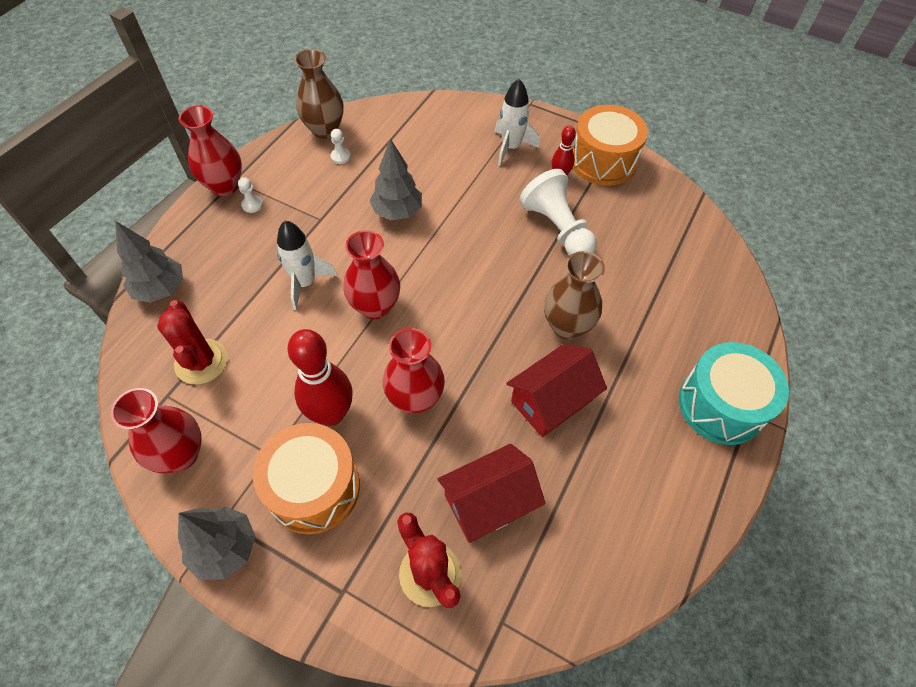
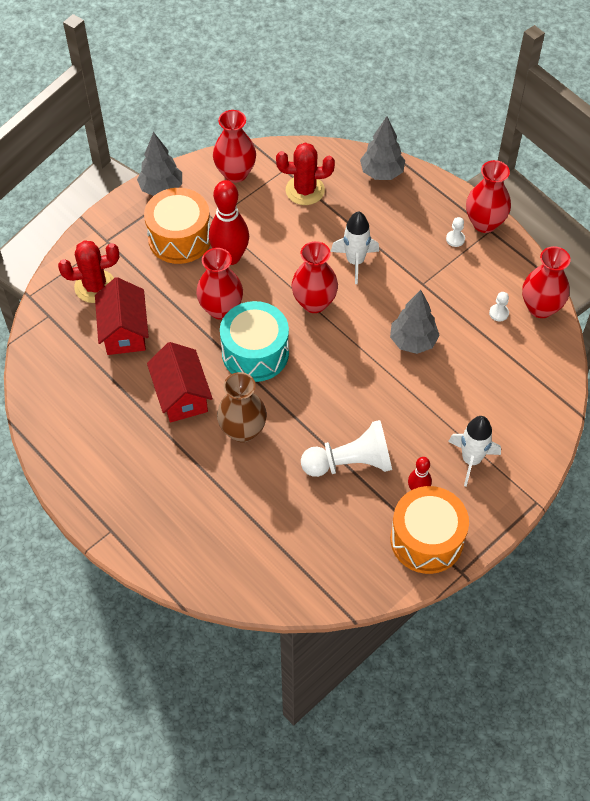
camera: 110 degrees right, 0 degrees up
(325, 130) = (540, 307): brown vase -> red vase
(721, 405) = (126, 513): turquoise drum -> turquoise drum (255, 353)

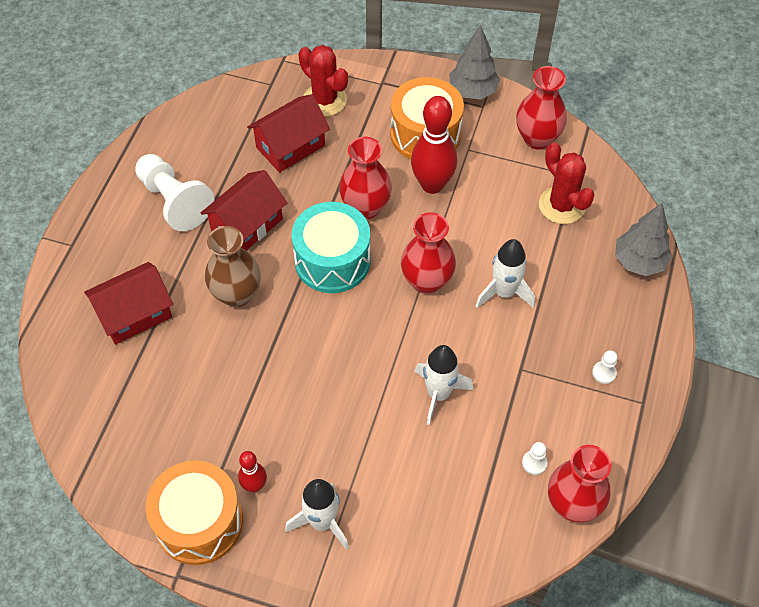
camera: 60 degrees right, 0 degrees up
(213, 510) = (134, 314): none -> red house
(350, 462) = (253, 406): white pawn -> white pawn (174, 201)
(413, 341) = (438, 394): grey tree -> white rocket
(484, 223) = (648, 392): red vase -> none

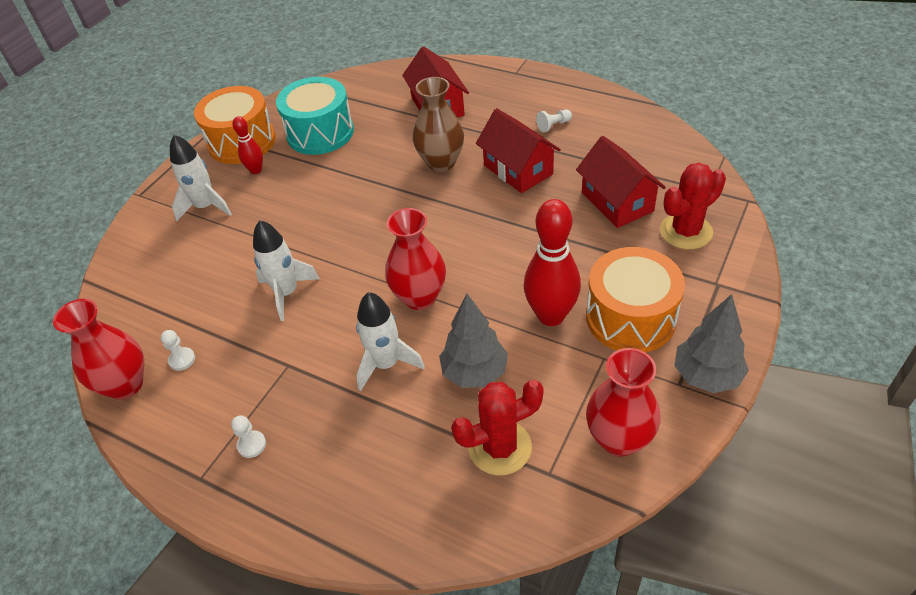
camera: 105 degrees right, 10 degrees down
(174, 201) = (553, 125): white pawn -> white pawn, size x0.41
(332, 260) = (463, 226): turquoise drum -> turquoise drum (320, 133)
(365, 207) = (526, 255): red vase -> none
(639, 262) = (391, 524): grey tree -> grey tree (474, 373)

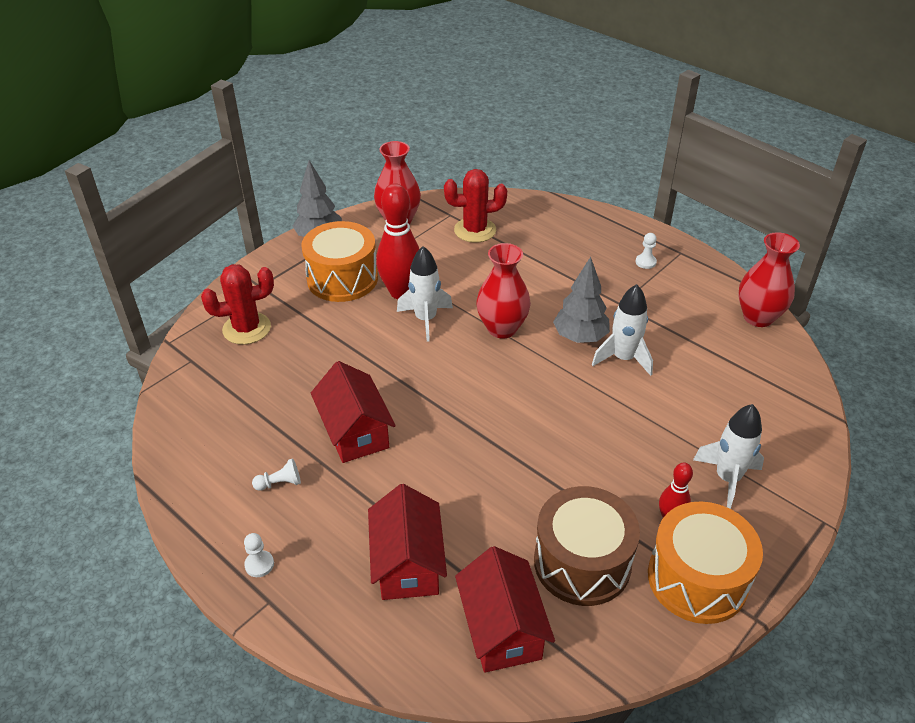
camera: 170 degrees left, 5 degrees down
(182, 359) = (713, 325): white pawn -> white pawn (259, 564)
(320, 133) = (582, 562): turquoise drum -> brown drum
(386, 364) = (541, 288): white rocket -> white rocket (425, 319)
(441, 162) = (435, 465): brown vase -> none
(474, 373) = (476, 270): grey tree -> grey tree (580, 337)
(617, 202) = (282, 370): red house -> red house (502, 629)

